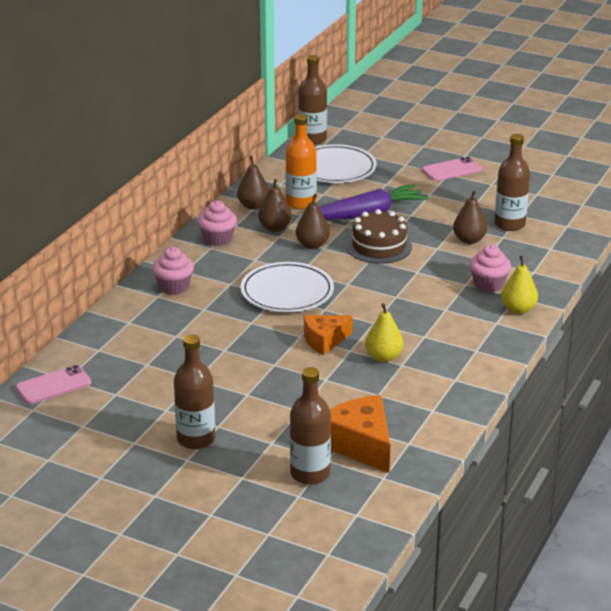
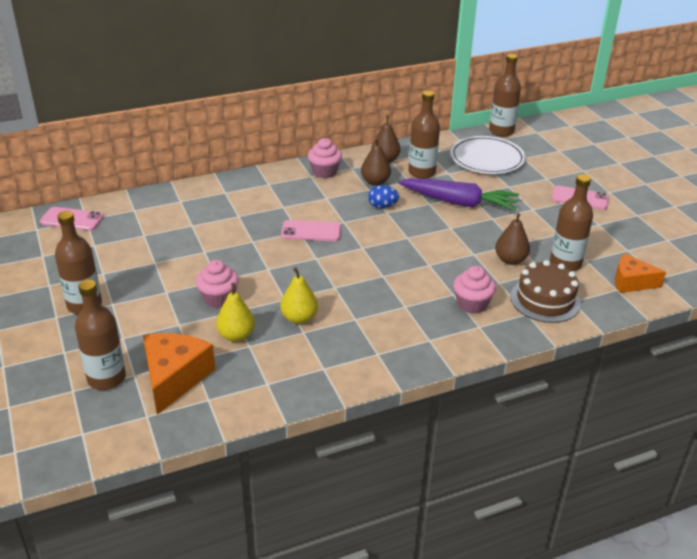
camera: 40 degrees right, 5 degrees up
(174, 287) = (245, 191): pink cupcake -> pink cupcake (219, 299)
(287, 291) = (311, 231): white plate -> pink phone
(301, 203) = (421, 172): orange bottle -> brown bottle
(312, 245) = (382, 206): brown pear -> blue egg
(324, 340) = (279, 281): orange cheese -> orange cheese (631, 282)
(379, 246) = (430, 231): brown cake -> brown cake (545, 300)
(518, 309) = (465, 339): yellow pear -> yellow pear (236, 335)

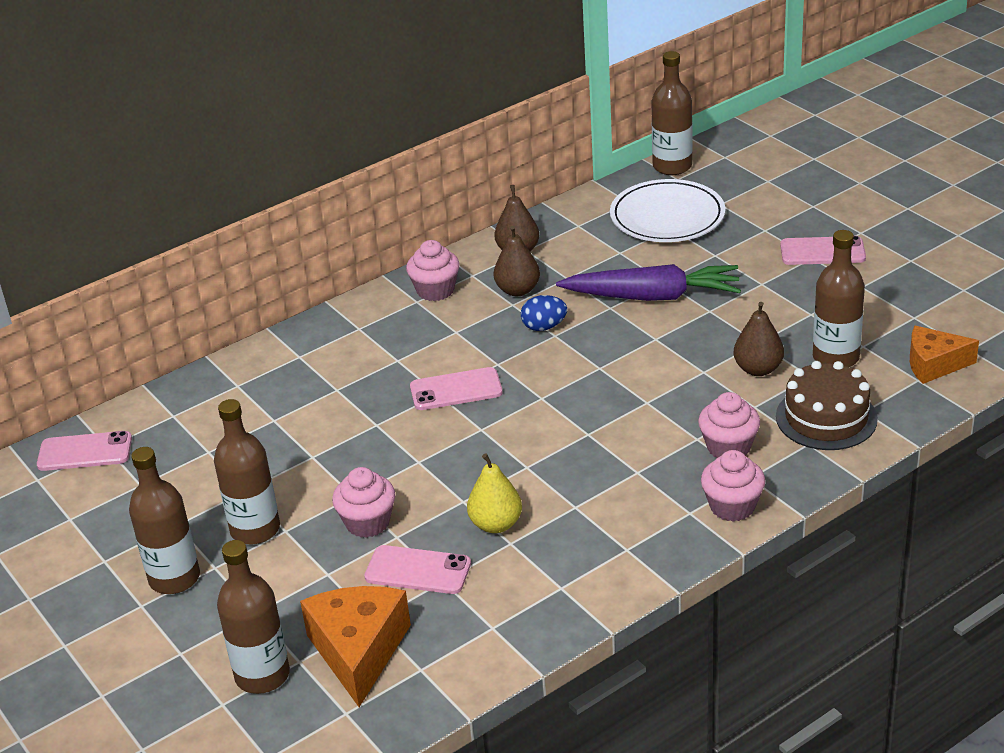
camera: 10 degrees left, 0 degrees up
(236, 335) = (418, 570): yellow pear -> pink phone
(421, 172) = (580, 260): brown bottle -> brown bottle (255, 529)
(459, 342) = (732, 506): none -> pink cupcake

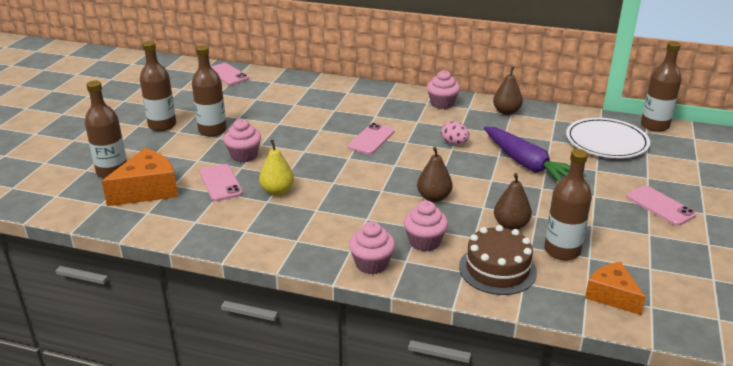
camera: 50 degrees right, 5 degrees down
(456, 390) = (371, 139): pink phone -> pink phone turned 75 degrees clockwise
(517, 290) = (474, 124): brown pear -> brown pear (433, 197)
(544, 327) = (454, 143): blue egg -> pink egg

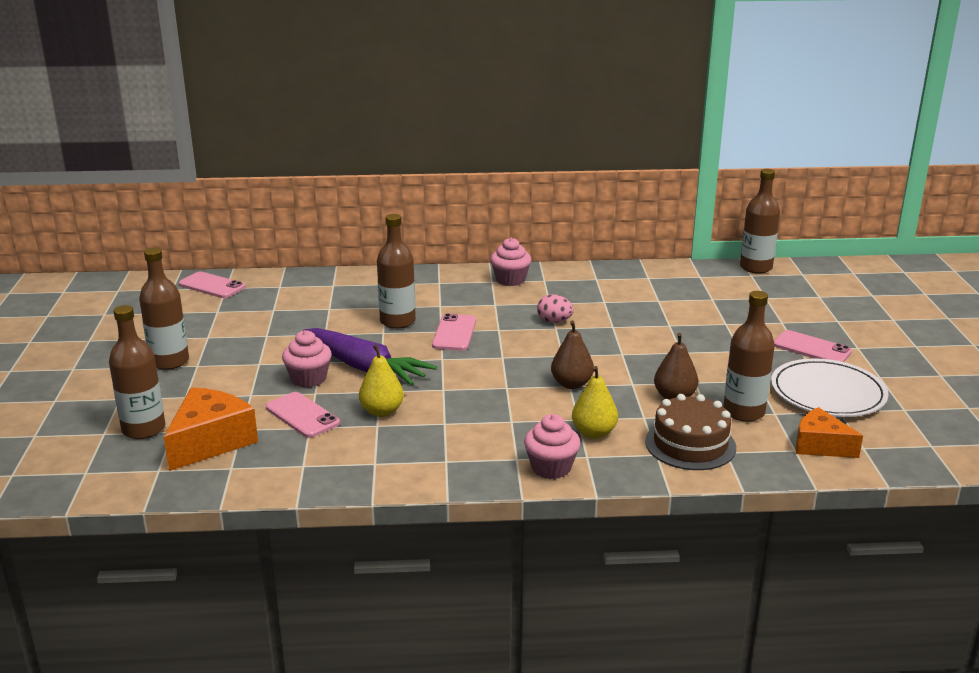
camera: 20 degrees left, 5 degrees down
(212, 130) = (243, 356): brown bottle -> brown bottle (397, 321)
(424, 242) = (594, 433): pink cupcake -> yellow pear
(506, 112) = (590, 278): brown pear -> none
(527, 164) = (650, 330): purple carrot -> purple carrot (365, 367)
(606, 141) = (717, 292): white plate -> white plate (827, 393)

